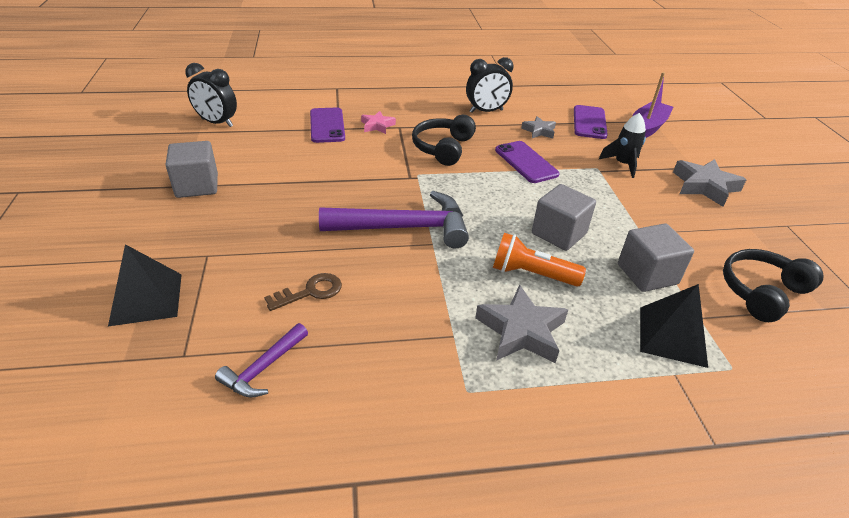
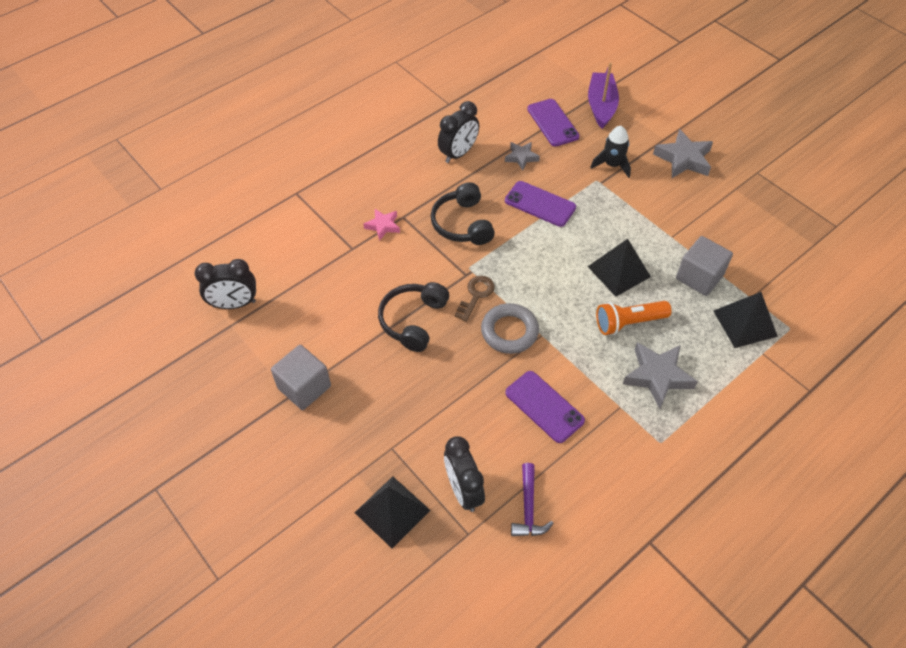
camera: 30 degrees left, 15 degrees up
(223, 318) = (463, 490): none -> black clock
(310, 292) = (499, 432): brown key -> brown key (476, 295)
(327, 125) = (339, 250): purple phone -> purple phone (544, 406)
(405, 228) = (509, 331): purple hammer -> grey ring
(559, 233) = (619, 271): grey cube -> black pyramid
(761, 292) = (774, 251): black headphones -> black headphones (413, 320)

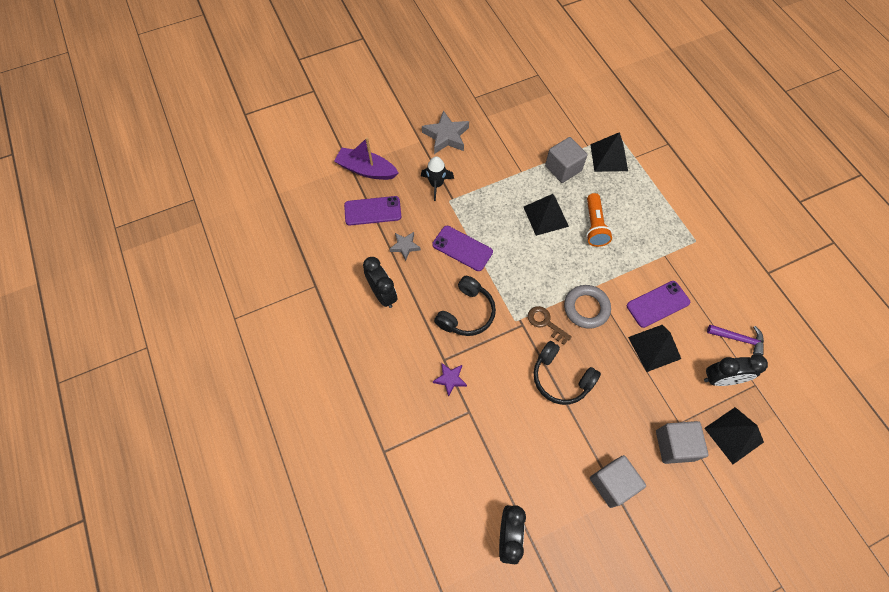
camera: 75 degrees left, 10 degrees up
(362, 445) = (674, 445): none -> grey cube
(383, 226) = (450, 379): pink star -> purple star
(462, 224) = (466, 313): black headphones -> black headphones turned 60 degrees counterclockwise
(482, 409) = (654, 347): none -> black pyramid
(540, 204) = (462, 248): purple phone -> purple phone turned 75 degrees clockwise
(657, 376) = (643, 224): grey star -> none

